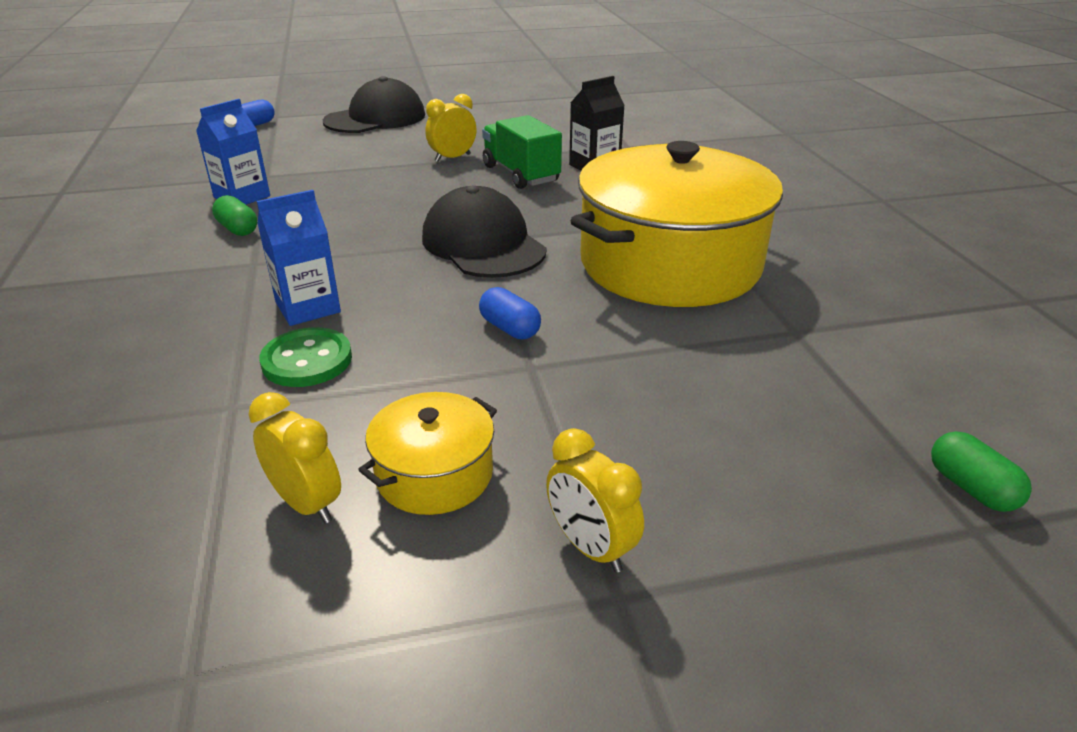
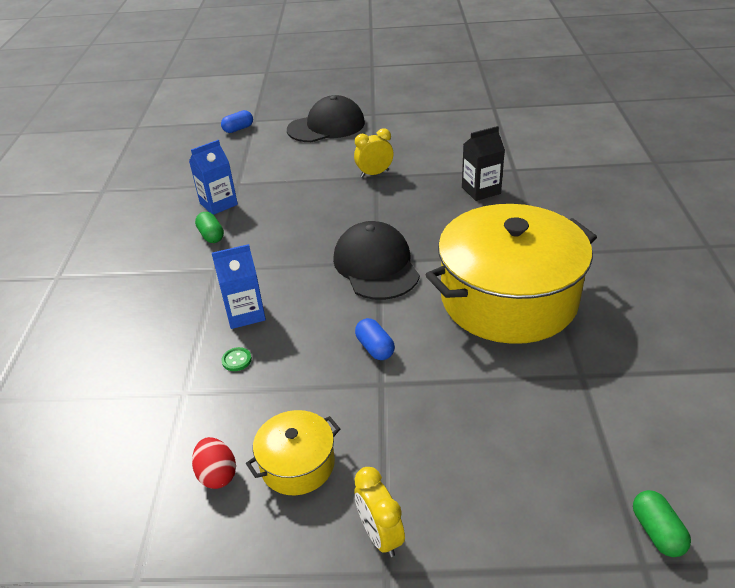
camera: 15 degrees right, 5 degrees up
(307, 360) = (236, 360): green button -> green button, size x0.51
(307, 503) = (217, 474): yellow clock -> red egg
(521, 174) = (421, 195): green truck -> none

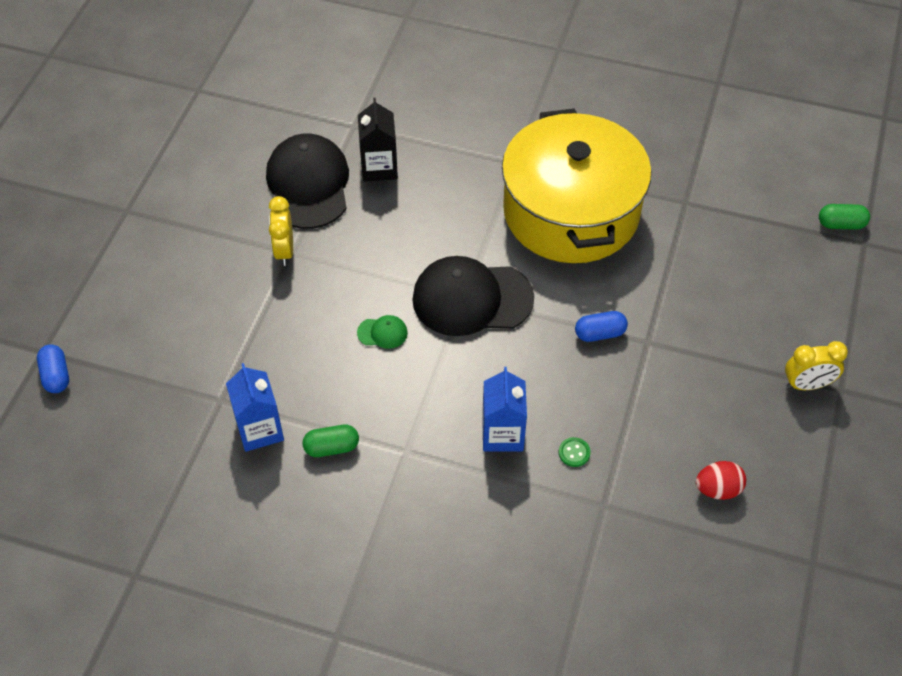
camera: 75 degrees left, 15 degrees up
(297, 464) = (723, 426): yellow pot -> none
(321, 231) = (382, 333): none -> green cap
(326, 126) = (124, 270): black cap -> black cap (308, 185)

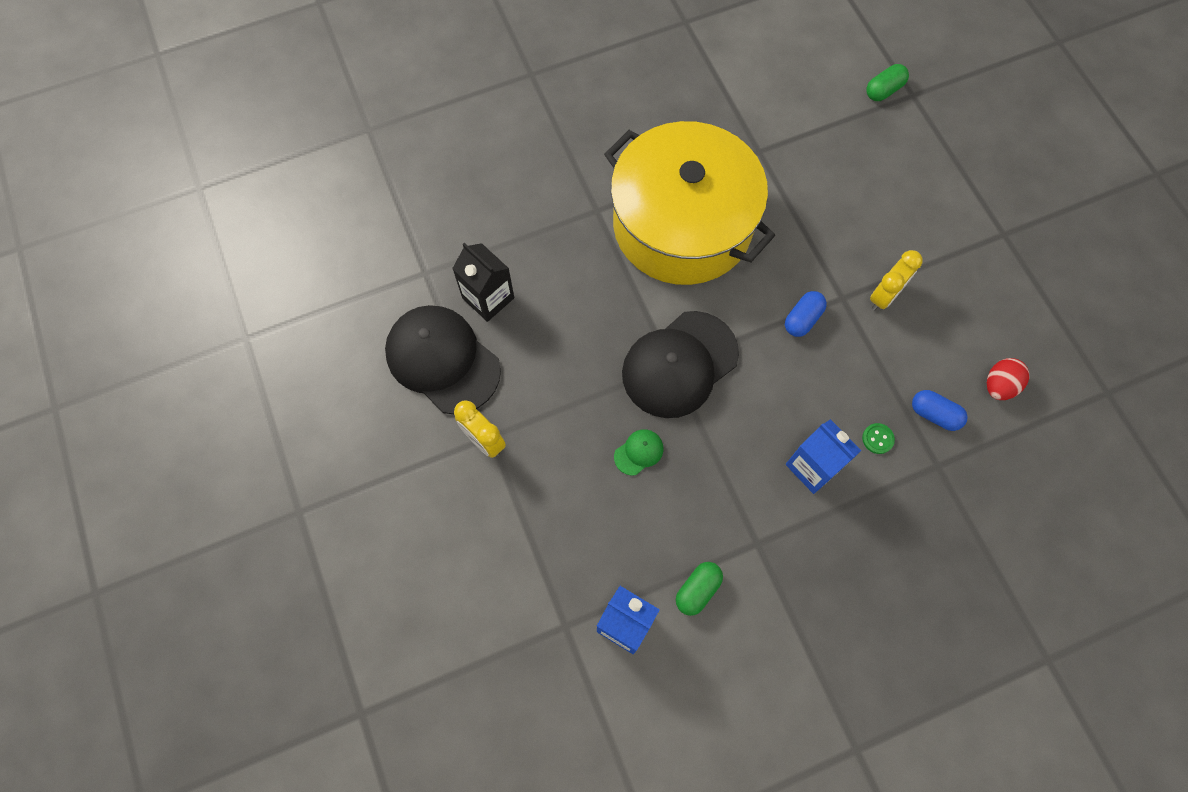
camera: 40 degrees left, 15 degrees up
(56, 376) = (399, 725): blue capsule -> blue capsule (934, 414)
(807, 385) = (979, 248): yellow clock -> yellow clock (884, 296)

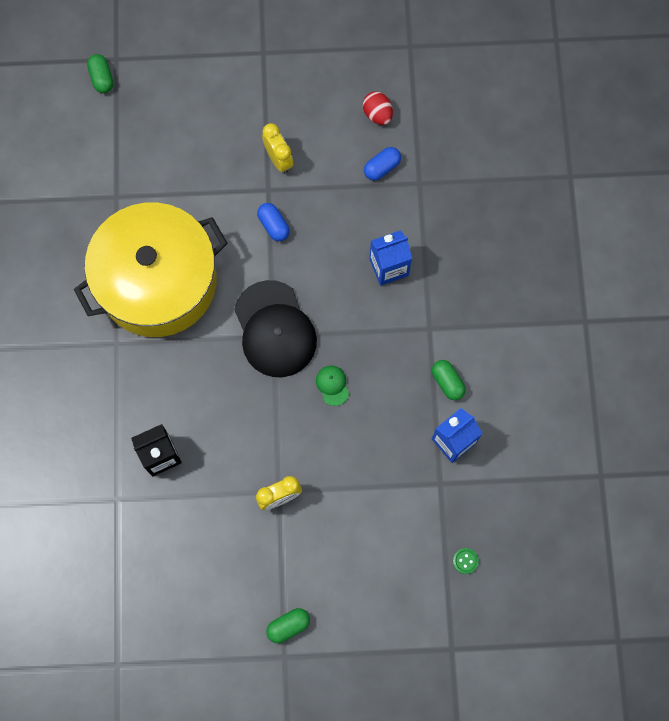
camera: 70 degrees left, 5 degrees up
(336, 503) = (288, 626): none -> green capsule
(442, 360) = (201, 508): black cap -> none
(877, 439) = (385, 214): green button -> green button (465, 561)

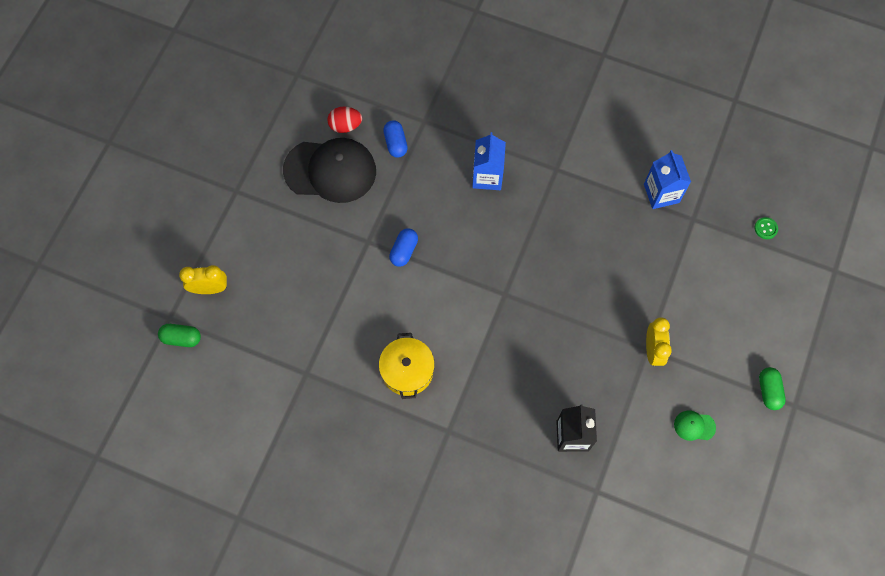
camera: 65 degrees left, 5 degrees down
(157, 281) = (407, 370): yellow pot -> yellow pot, size x0.44
(273, 225) = (404, 251): blue capsule -> blue capsule turned 60 degrees counterclockwise
(275, 329) = (500, 290): black cap -> black cap (330, 171)
(278, 159) = (344, 221): yellow clock -> yellow clock (210, 288)
(332, 385) = (572, 265): green cap -> green cap (694, 426)
(447, 382) = (609, 176): green capsule -> none

